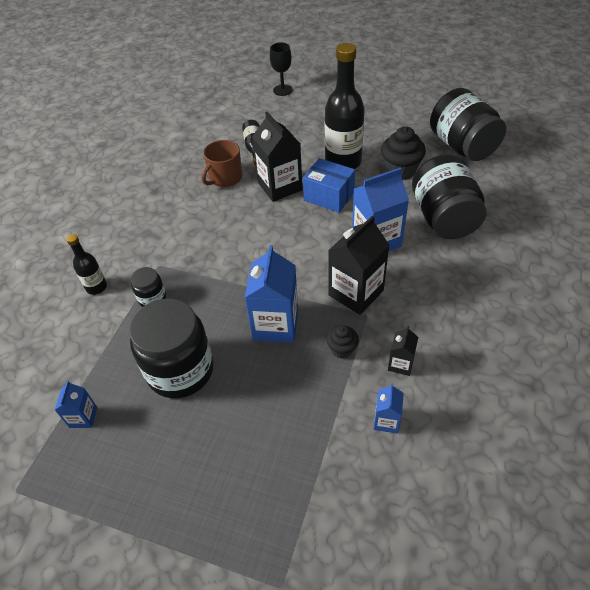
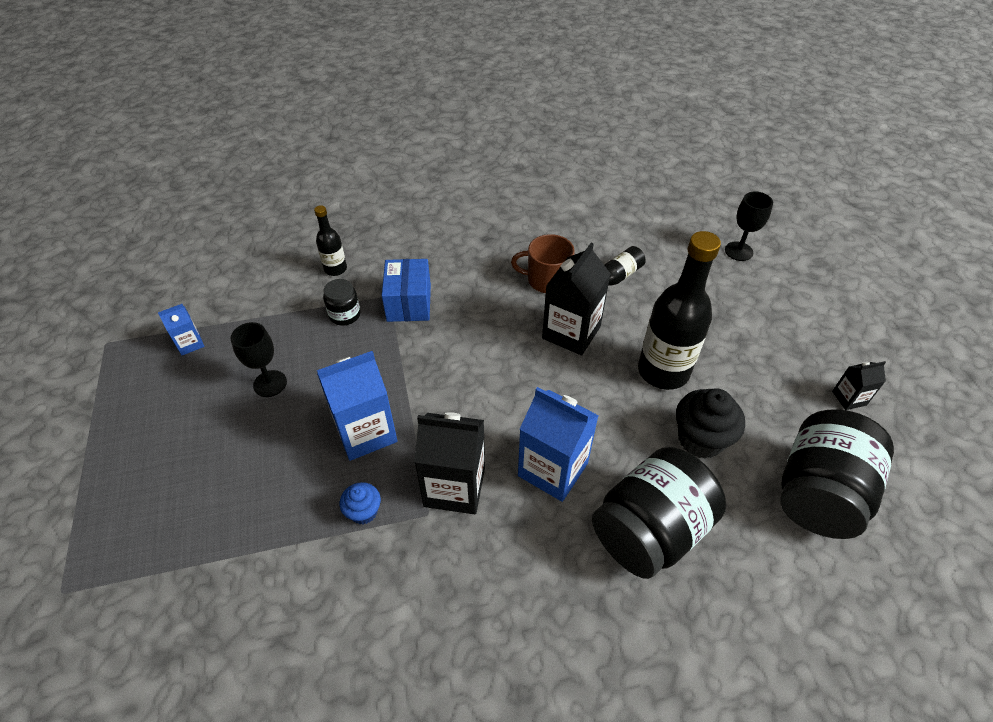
camera: 55 degrees right, 0 degrees up
(180, 370) = (270, 383): black jar -> black goblet
(329, 196) = (591, 386): blue box -> blue box (409, 303)
(342, 349) = (363, 512): black cupcake -> blue cupcake
(386, 421) = (285, 604): blue carton -> none
(400, 364) = (372, 584): black carton -> black carton (849, 398)

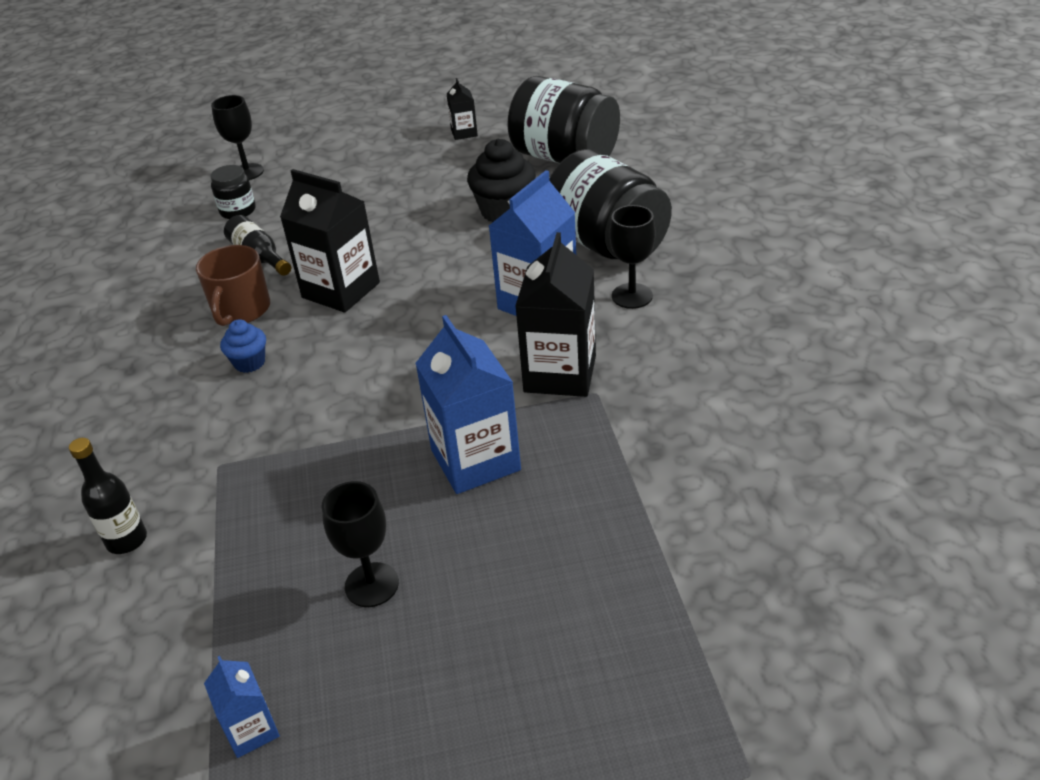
camera: 85 degrees left, 10 degrees down
(345, 315) = (243, 512): black jar -> black jar (238, 211)
(363, 512) = (596, 447): blue cupcake -> blue cupcake (249, 362)
(409, 303) = (241, 440): blue box -> none
(562, 549) = (632, 296): none -> black goblet
(663, 371) = (413, 229): black bottle -> none

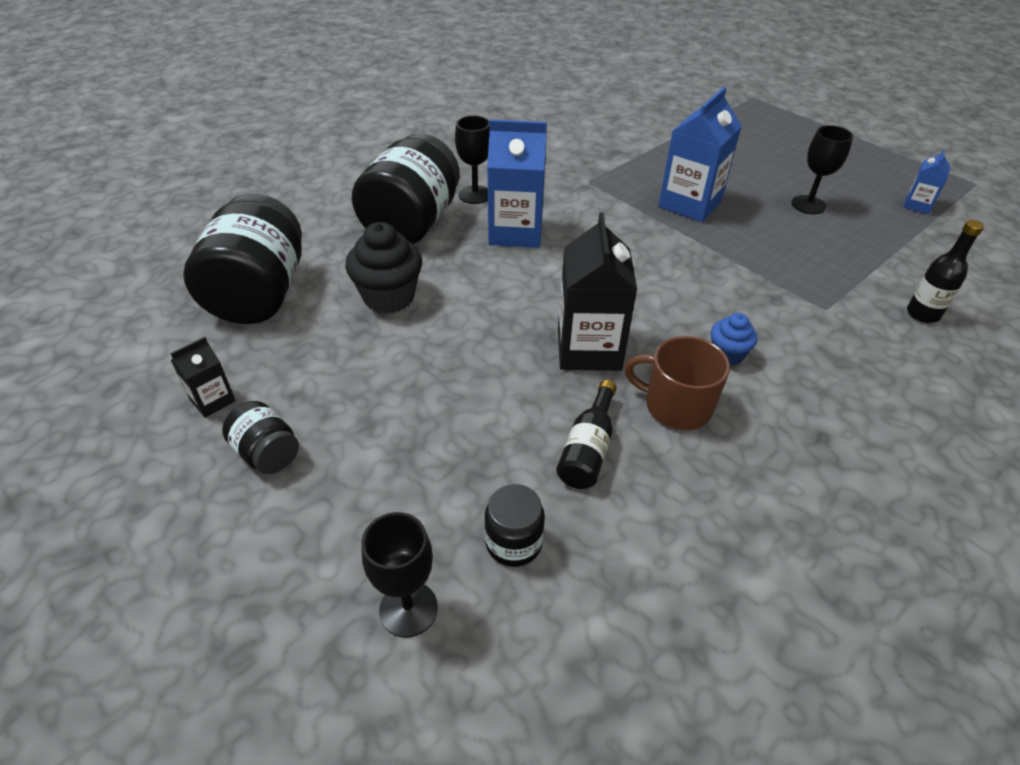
camera: 125 degrees left, 5 degrees up
(241, 310) = (676, 406): brown mug -> brown mug turned 135 degrees counterclockwise
(397, 146) = (267, 453): none -> black jar
(560, 374) = (584, 199): black carton -> none

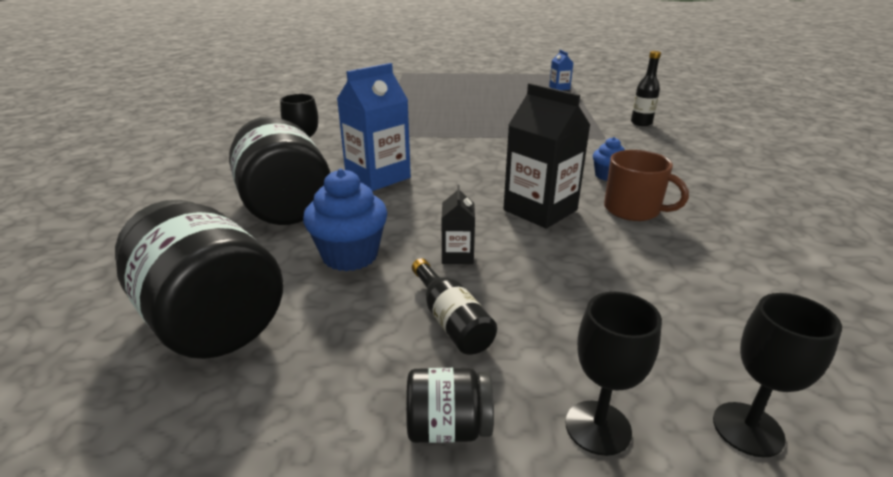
camera: 45 degrees left, 15 degrees down
(212, 400) = (310, 432): black carton -> black carton (457, 255)
(389, 297) = (350, 256): black cupcake -> blue cupcake
(513, 543) = (709, 333): black jar -> none
(588, 449) = (639, 256): black bottle -> black bottle (451, 321)
(676, 406) = (633, 210): brown mug -> brown mug turned 120 degrees counterclockwise
(689, 204) = (458, 124): blue carton -> none
(808, 205) = (516, 103): black goblet -> black goblet (598, 427)

